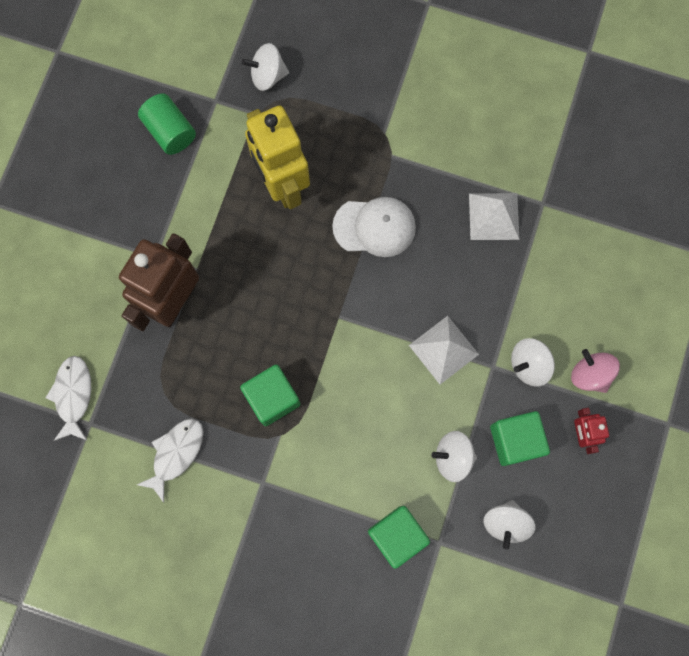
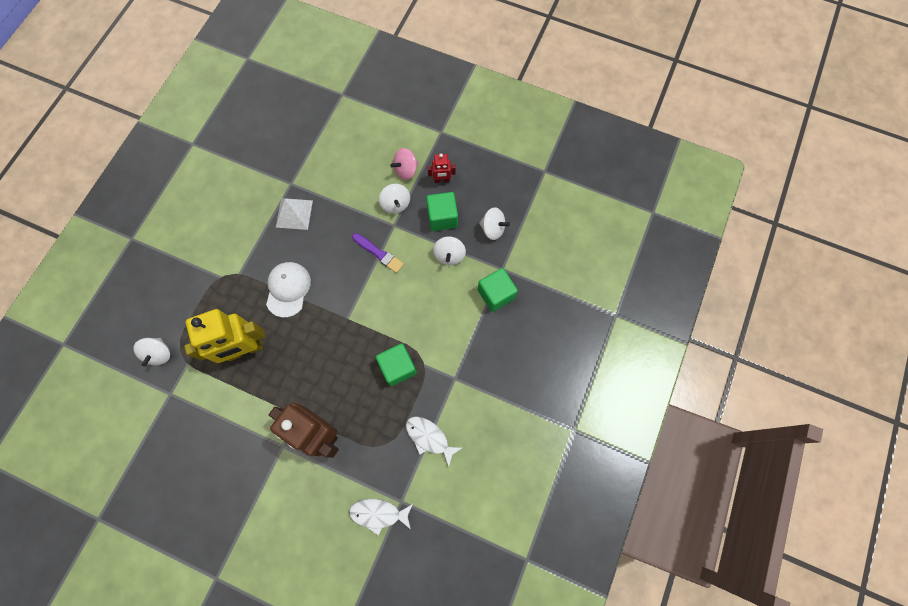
camera: 85 degrees left, 5 degrees down
(170, 131) = (186, 429): green cylinder -> none
(444, 349) = (379, 253): white pyramid -> purple brush

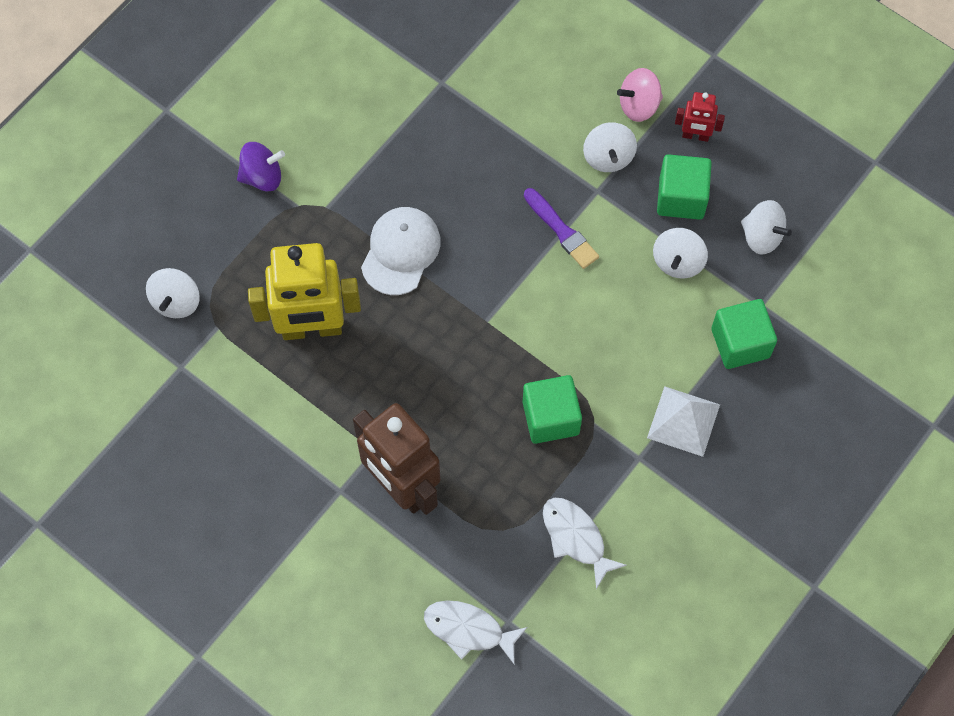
camera: 15 degrees right, 5 degrees down
(196, 264) = (262, 177): none -> purple spinning top
(294, 213) = (436, 133): white pyramid -> white pyramid (683, 421)

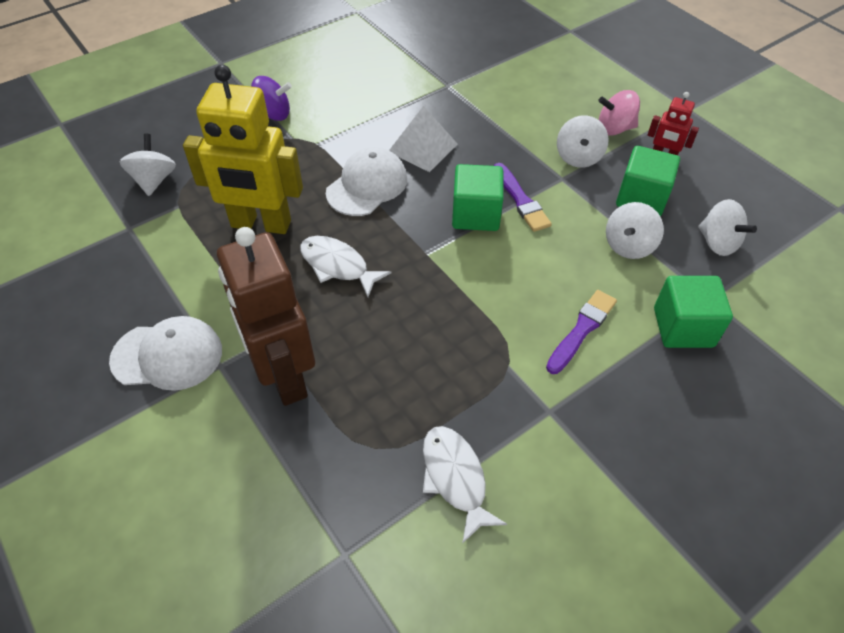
camera: 15 degrees right, 15 degrees down
(176, 301) = (154, 180): white spinning top -> white spinning top turned 150 degrees clockwise
(289, 494) = (167, 355): none -> white cap
(469, 630) = (294, 551): white fish -> white fish (338, 266)
(550, 418) = (463, 349): green cube -> green cube (475, 214)
(651, 369) = (581, 330): none -> purple brush
(683, 421) = (607, 386): white pyramid -> white pyramid (422, 148)

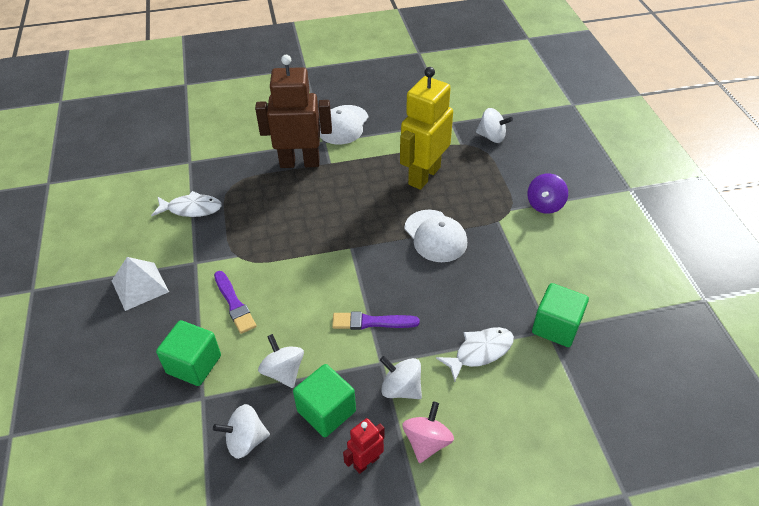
camera: 115 degrees right, 5 degrees down
(338, 266) = (366, 202): white fish -> white fish (480, 352)
(422, 148) = (464, 282): white pyramid -> white pyramid (140, 286)
(475, 214) = (371, 288): green cube -> green cube (556, 327)

